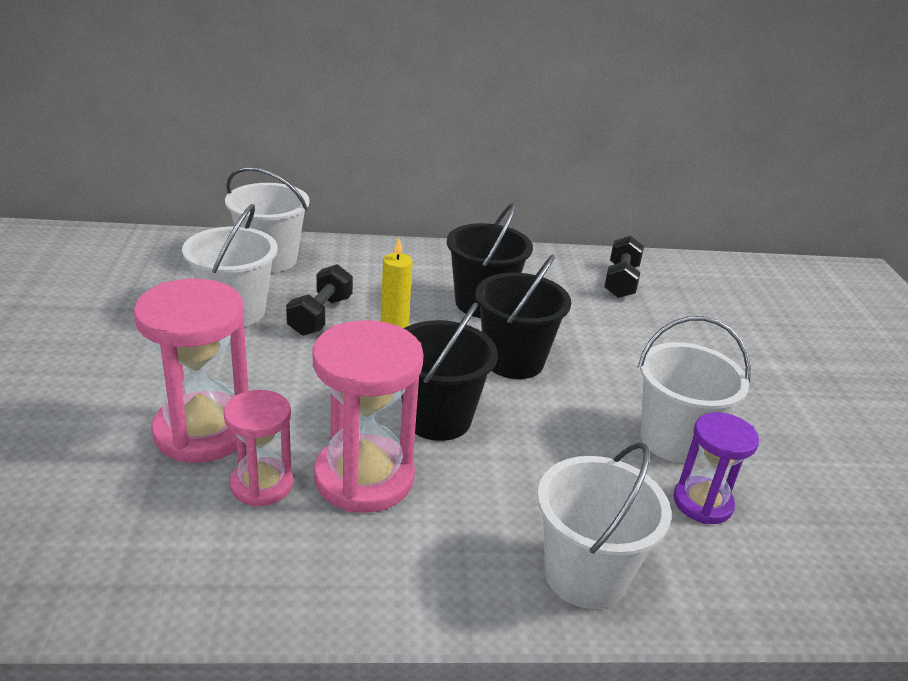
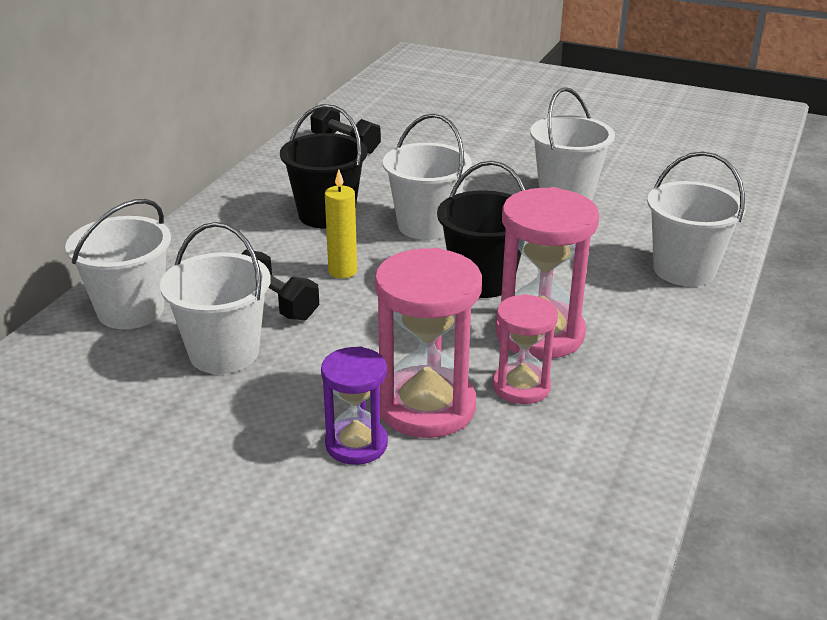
camera: 60 degrees left, 0 degrees up
(513, 361) = (426, 225): black bucket -> white bucket
(702, 503) = (635, 206): purple hourglass -> purple hourglass (356, 444)

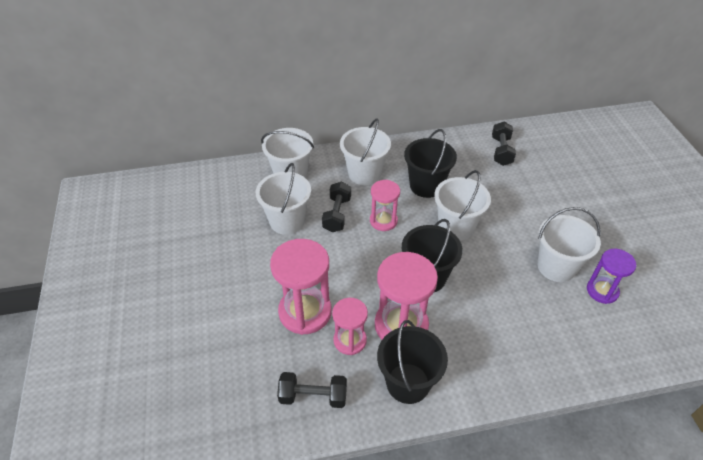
camera: 55 degrees right, 15 degrees up
(342, 271) = (383, 221): yellow candle -> pink hourglass
(356, 444) = (260, 302): purple hourglass -> purple hourglass (602, 291)
(587, 460) = (313, 396): none -> black dumbbell
(636, 367) = (408, 383): none -> black bucket
(684, 270) = (530, 363): white bucket -> white bucket (364, 174)

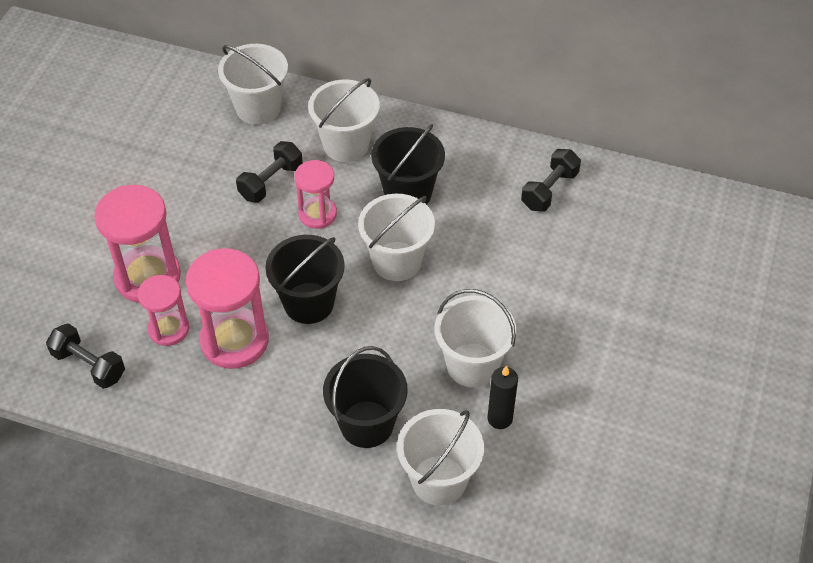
camera: 30 degrees right, 5 degrees up
(287, 221) = (209, 165): white bucket -> white bucket (439, 480)
(408, 383) = (190, 401): black bucket -> black bucket (366, 424)
(602, 291) = (500, 418): purple hourglass -> black candle

